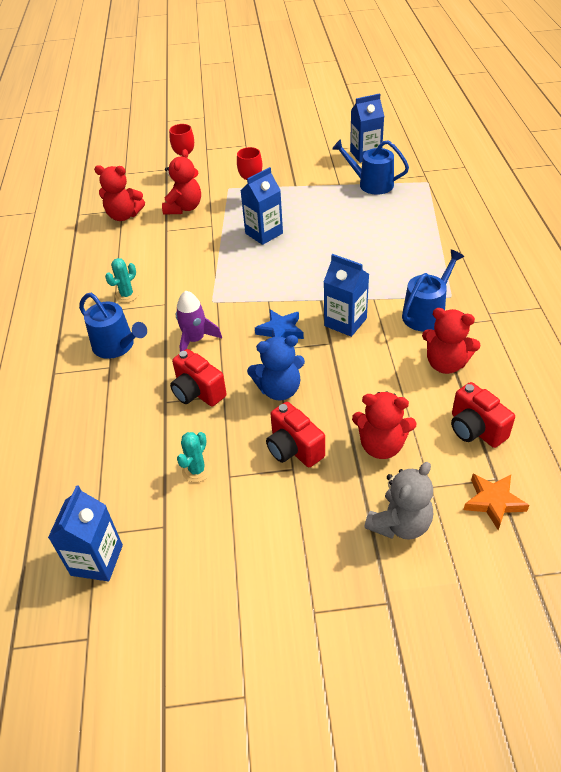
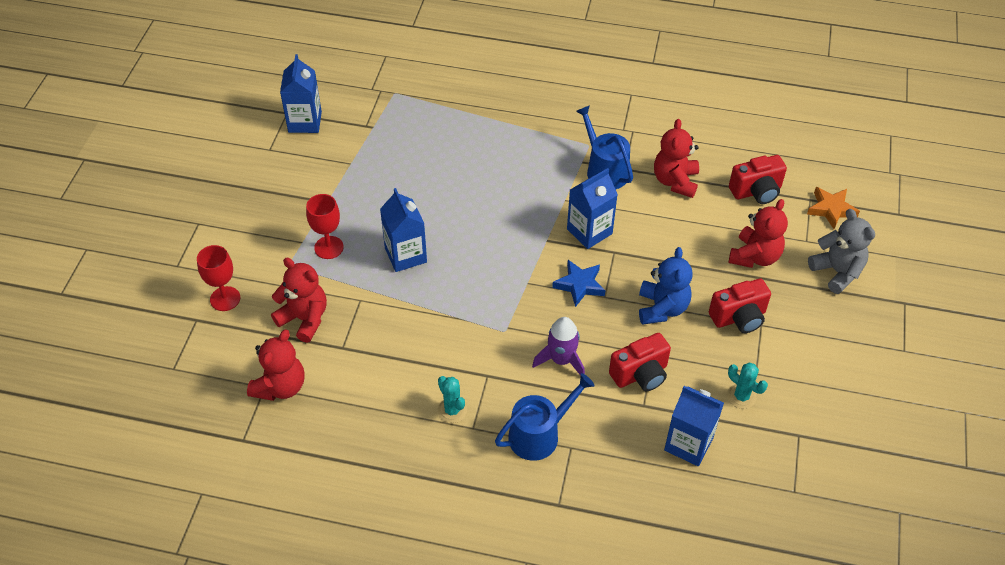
camera: 75 degrees left, 5 degrees up
(97, 560) = (822, 494): blue carton -> blue carton (688, 444)
(371, 184) = (368, 137): blue watering can -> none
(446, 363) = (675, 181): red teddy bear -> red teddy bear turned 150 degrees clockwise

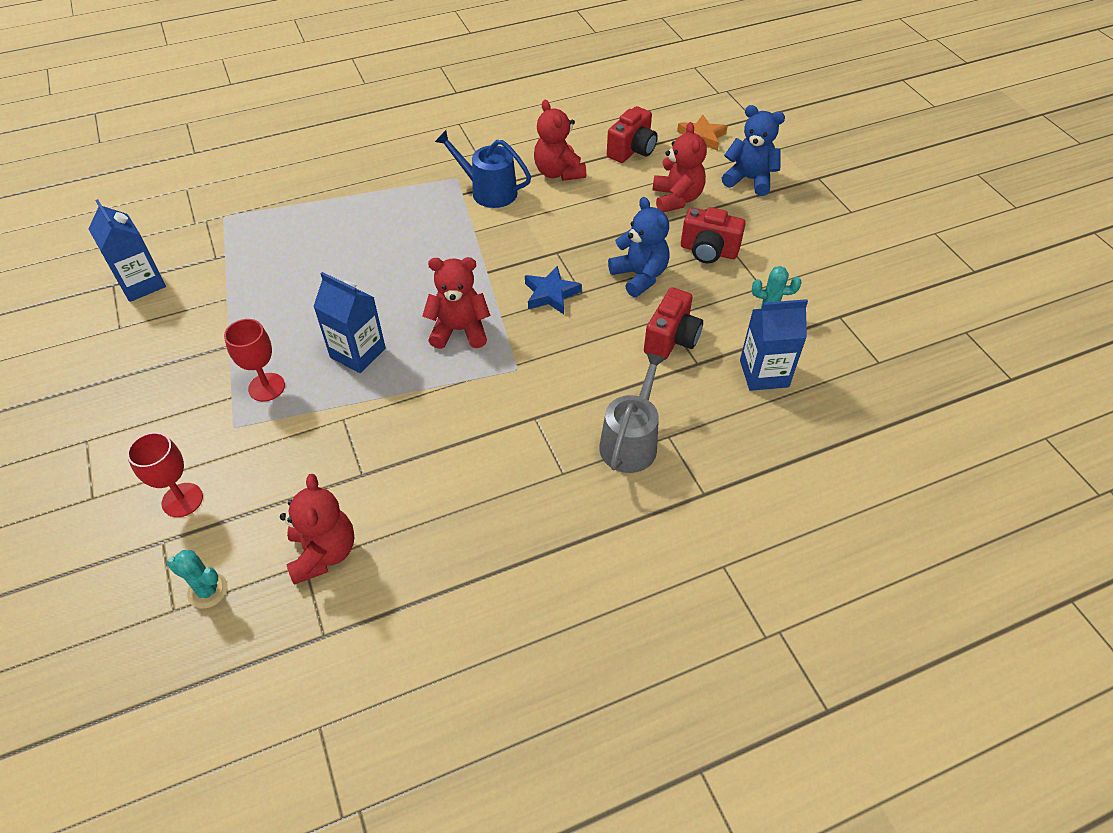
camera: 35 degrees left, 0 degrees up
(304, 319) = (296, 470): red teddy bear -> red teddy bear (459, 330)
(452, 410) = (529, 469): turquoise cactus -> turquoise cactus (207, 590)
(539, 434) = (630, 442): blue watering can -> grey watering can
(561, 360) = (591, 365): purple rocket -> none
(589, 231) = (520, 246): blue carton -> none
(739, 317) = (708, 251): red camera -> red camera turned 75 degrees clockwise
(837, 272) = (749, 179): grey teddy bear -> blue teddy bear

